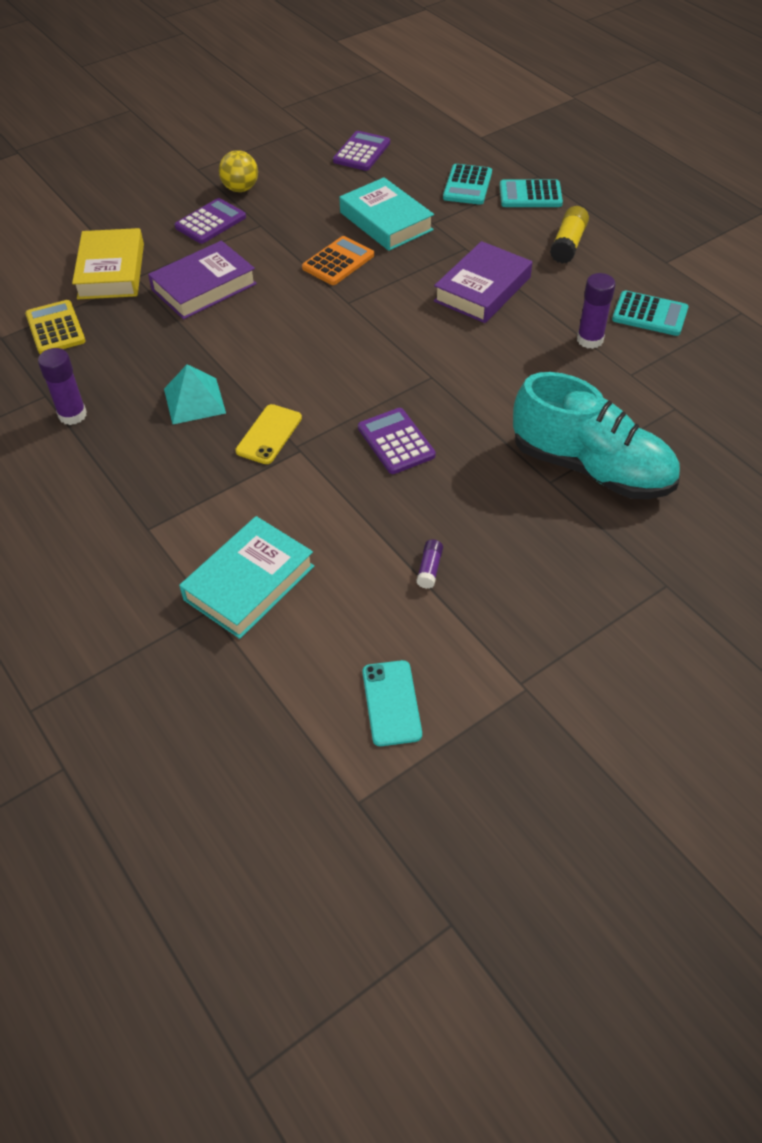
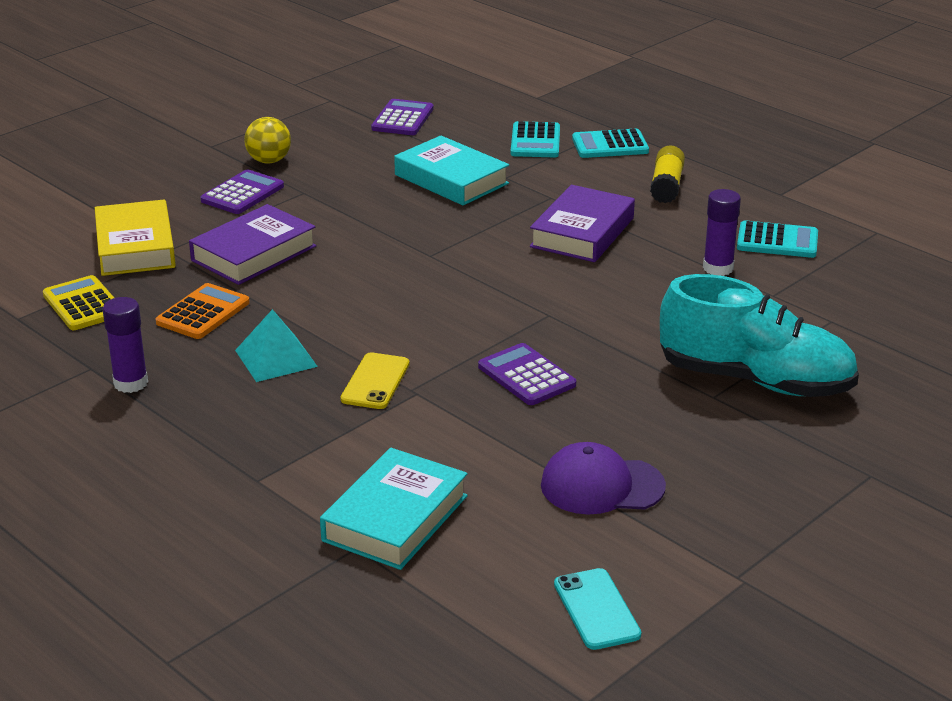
camera: 10 degrees left, 20 degrees down
(338, 262) = (407, 219): orange calculator -> orange calculator (203, 313)
(429, 569) = (601, 486): purple glue stick -> purple cap

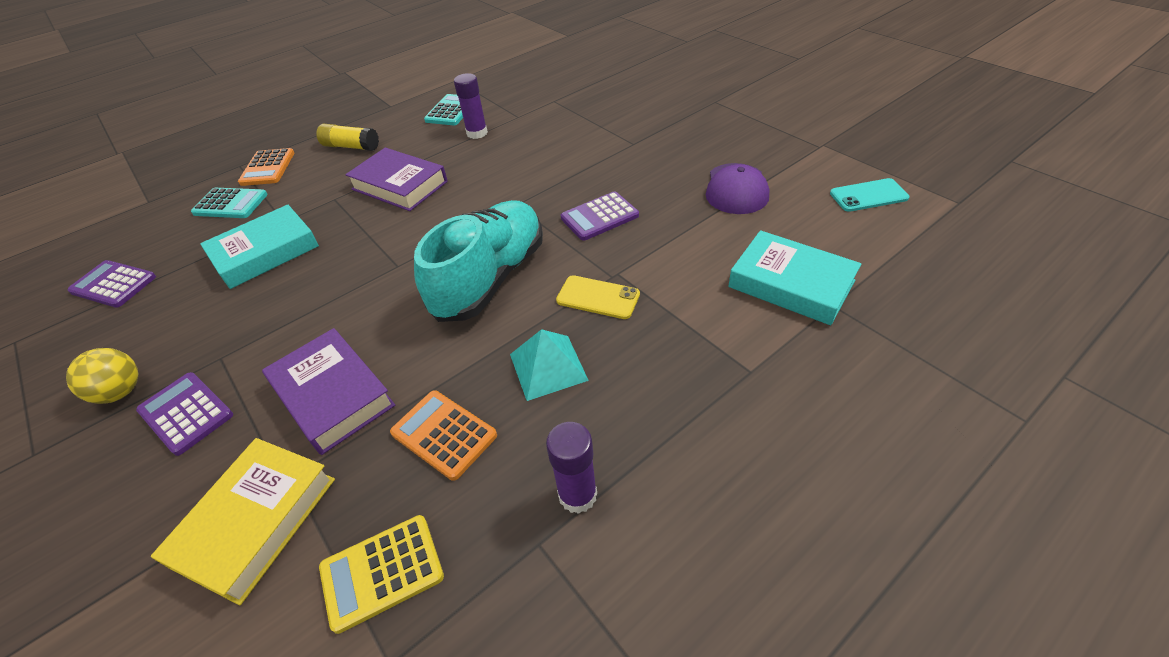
camera: 80 degrees left, 15 degrees up
(135, 247) = (256, 521): yellow book -> yellow book turned 60 degrees counterclockwise
(610, 145) = (268, 168): turquoise calculator -> orange calculator
(755, 380) = (616, 128): turquoise shoe -> turquoise shoe (490, 278)

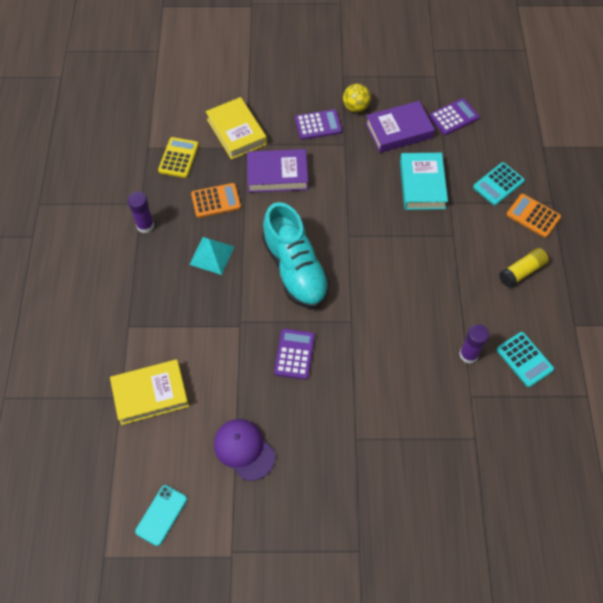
camera: 125 degrees right, 15 degrees up
(399, 185) = (436, 274): purple book -> purple book (399, 130)
(598, 297) = (232, 304): yellow phone -> none
(791, 284) = (150, 394): turquoise book -> yellow book

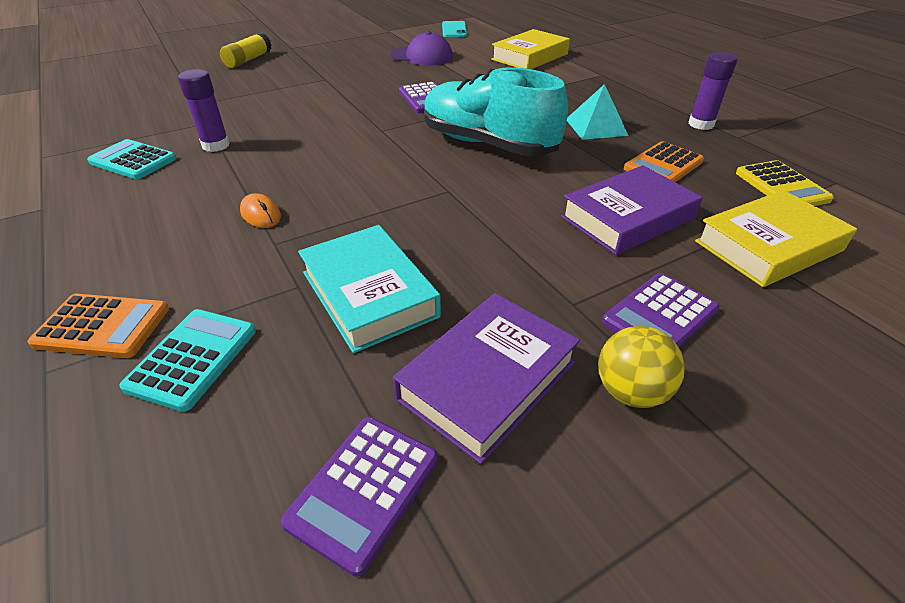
camera: 150 degrees right, 20 degrees down
(236, 132) = (768, 246): yellow book -> yellow book turned 60 degrees counterclockwise
(455, 262) = (261, 214): none -> orange mouse
(521, 271) = (134, 238): yellow glue stick -> yellow glue stick (248, 60)

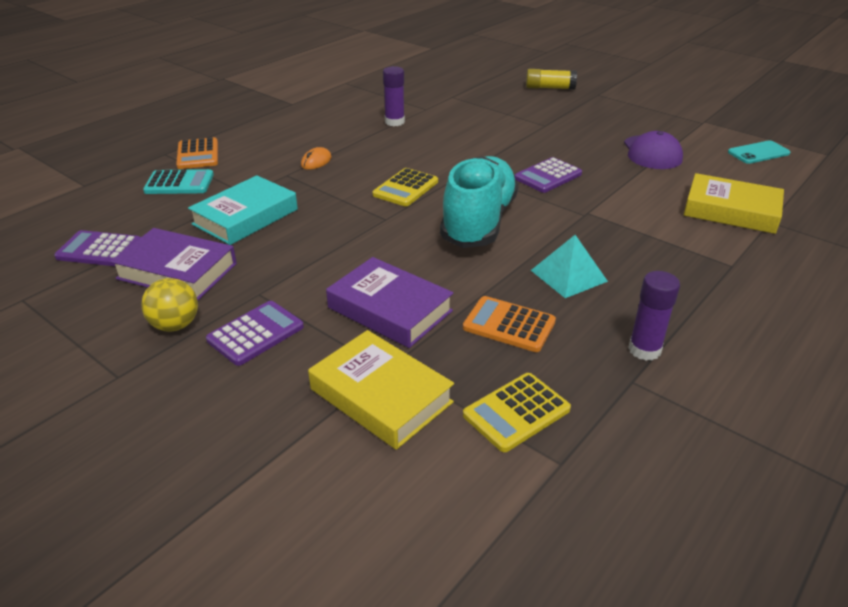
camera: 70 degrees right, 5 degrees down
(133, 160) = (357, 106): turquoise calculator -> none
(389, 167) = (405, 188): none -> yellow calculator
(660, 316) = (255, 333): purple calculator -> purple calculator turned 105 degrees clockwise

